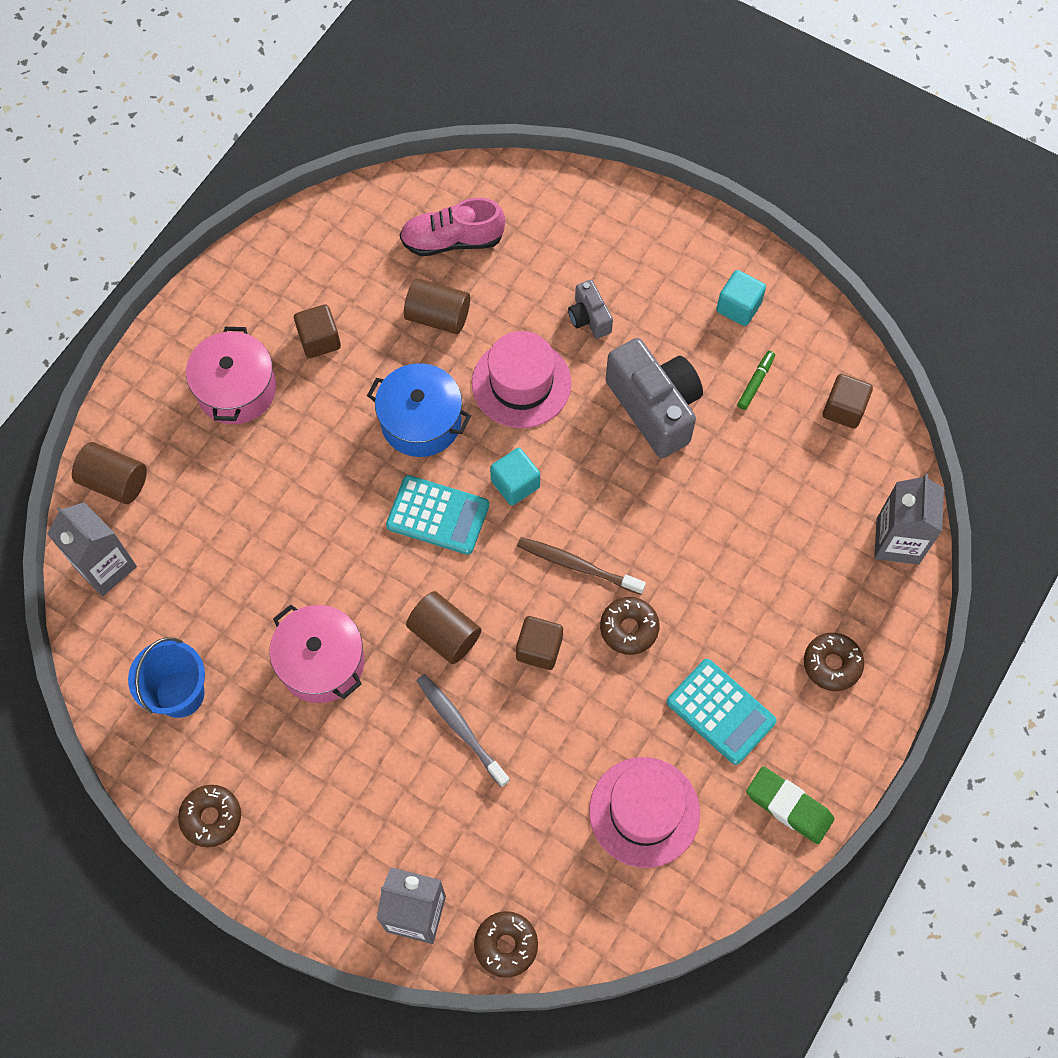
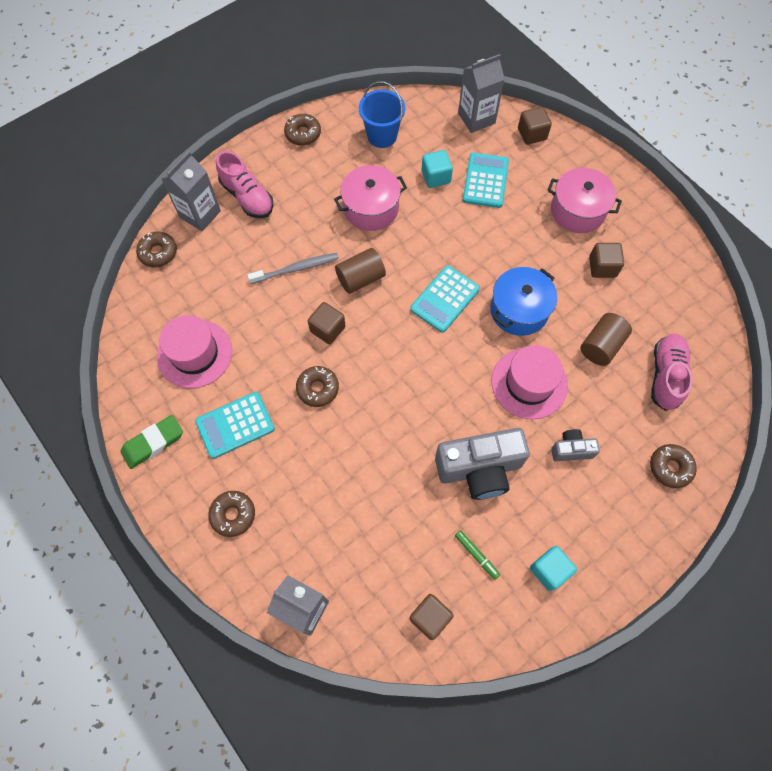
camera: 110 degrees right, 0 degrees up
(115, 481) = (532, 134): brown cylinder -> brown cube
(221, 521) = (485, 181): none -> turquoise calculator
(360, 853) = (247, 197): none -> pink shoe
(515, 484) = (451, 353): turquoise cube -> turquoise cube (436, 177)
(568, 215) = (670, 467): none -> brown donut
(577, 565) = (375, 372): brown toothbrush -> none

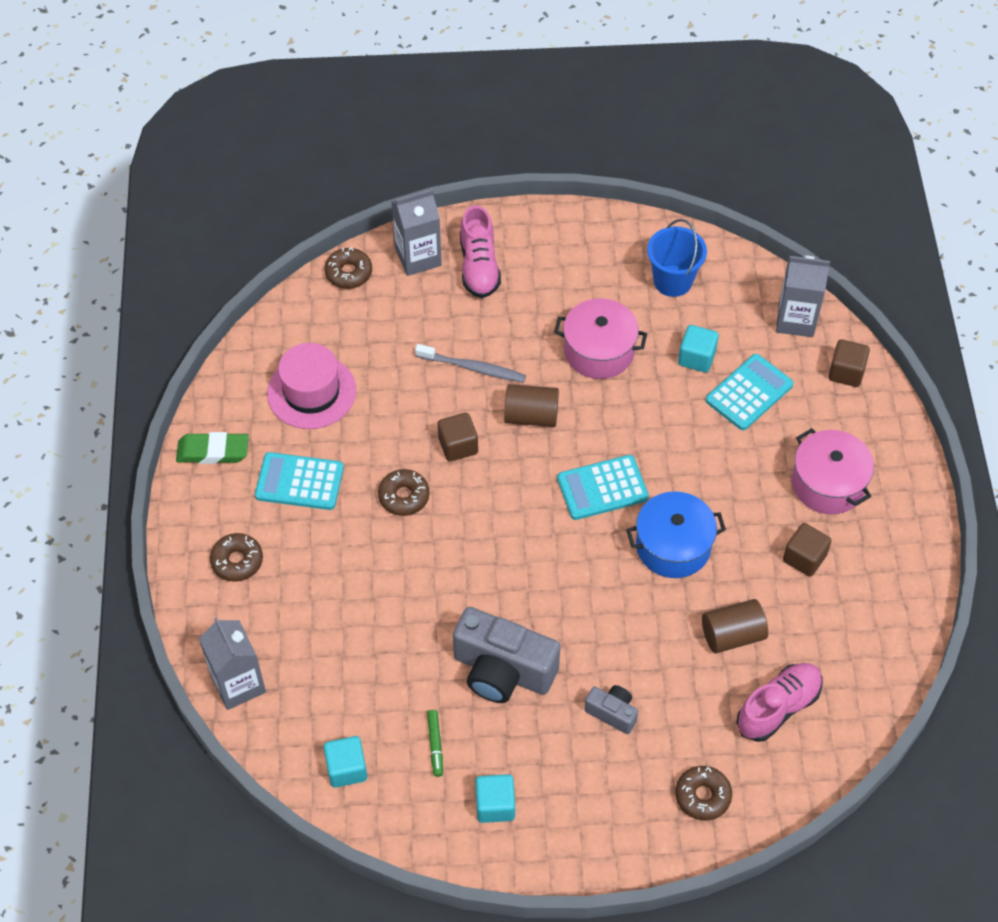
camera: 35 degrees right, 10 degrees down
(303, 134) = (588, 232): brown donut -> none
(430, 617) = (346, 768): brown cube -> turquoise cube
(529, 383) = (622, 623): pink hat -> none

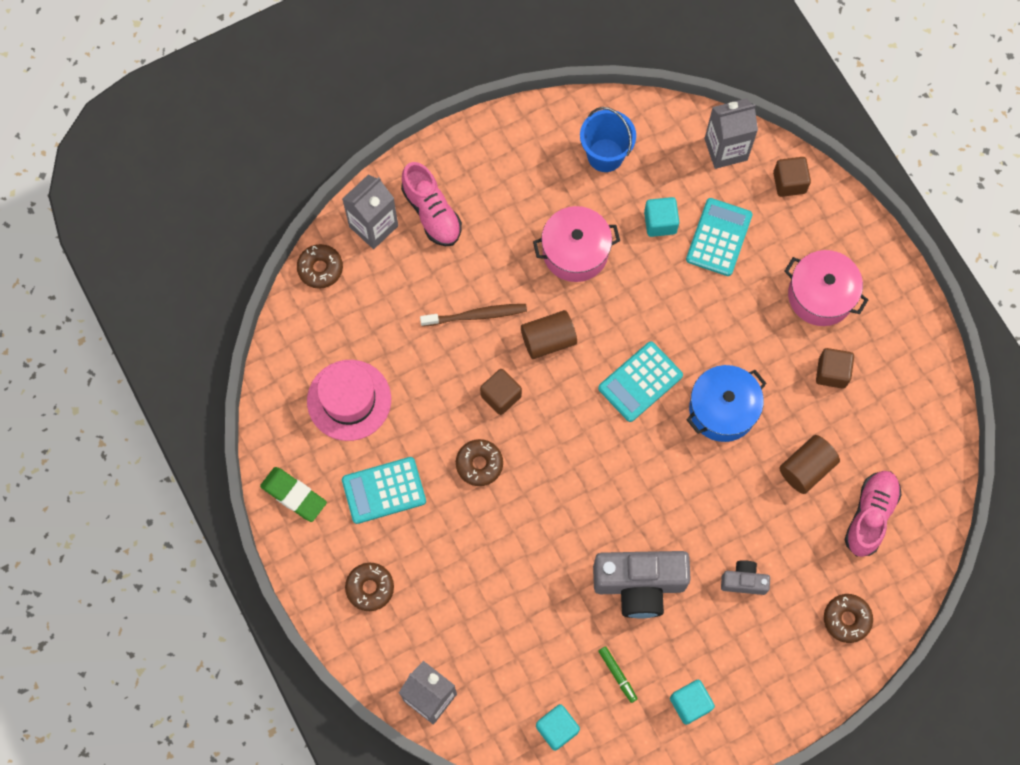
camera: 25 degrees left, 15 degrees up
(213, 451) = (294, 495): green eraser -> green eraser turned 60 degrees clockwise
(473, 368) = (476, 315): grey toothbrush -> brown toothbrush

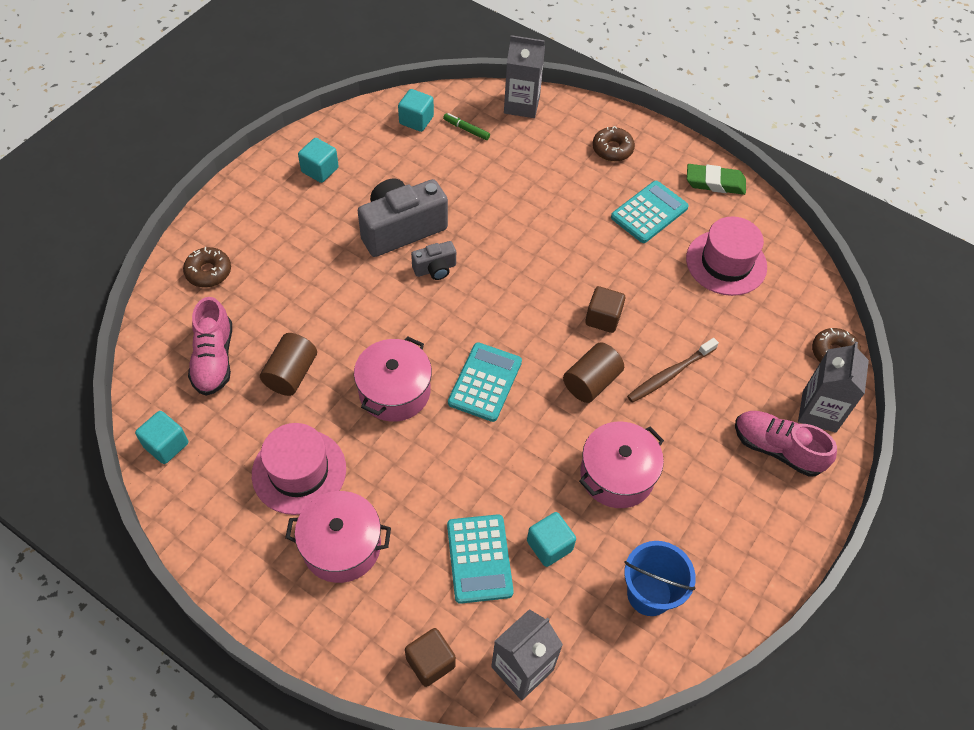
camera: 150 degrees right, 15 degrees down
(479, 464) = (586, 260): brown donut -> none
(617, 675) = (387, 167): green marker -> green marker (466, 129)
(722, 410) = (394, 391): blue pot -> pink pot
(743, 581) = (312, 265): grey camera -> grey camera (435, 269)
(832, 372) = (299, 471): brown cube -> pink hat
(935, 447) = (166, 445): none -> turquoise cube

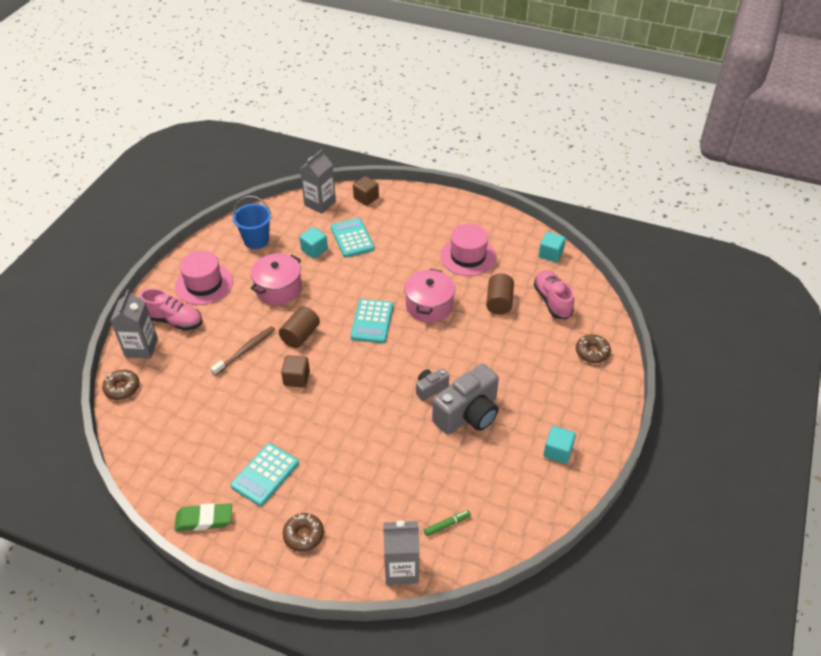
camera: 170 degrees right, 10 degrees down
(341, 546) = (429, 230): pink pot -> none
(416, 120) = (497, 524): turquoise cube -> none
(466, 129) = (447, 524): green marker -> green marker turned 45 degrees counterclockwise
(726, 263) = (199, 442): pink hat -> pink hat (204, 284)

